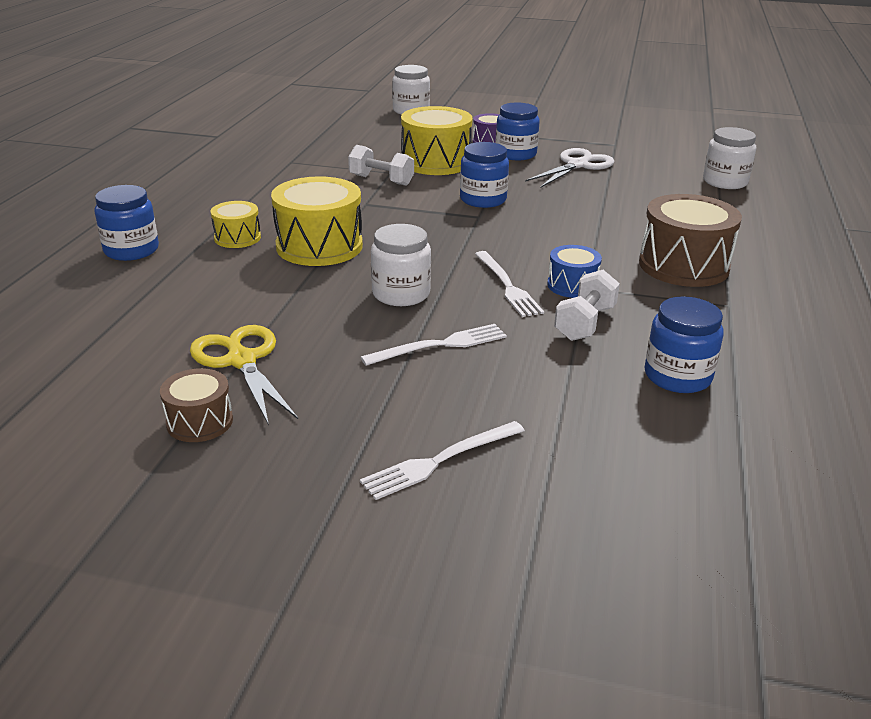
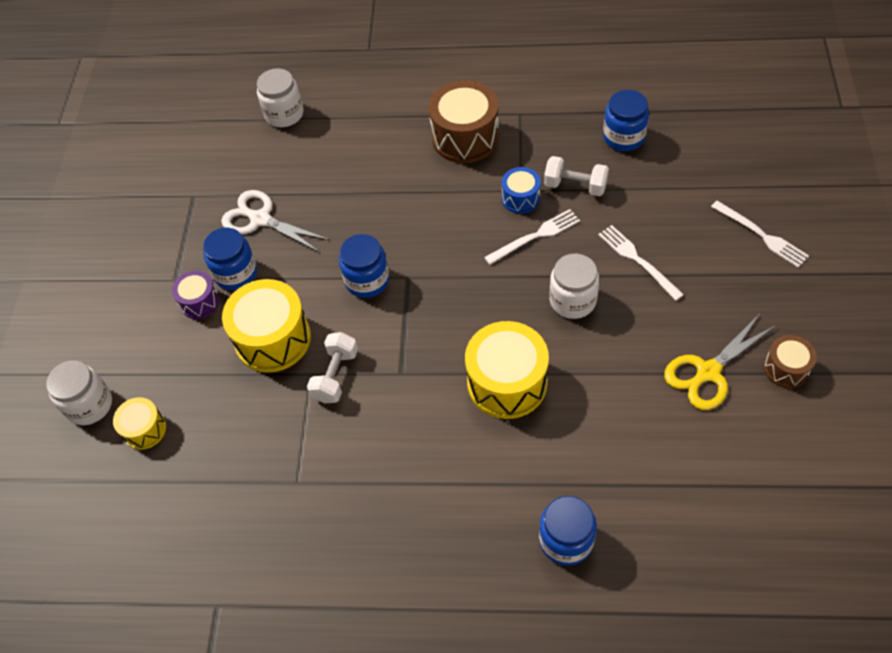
camera: 95 degrees left, 25 degrees up
(237, 238) = (510, 457): yellow drum -> yellow drum (144, 429)

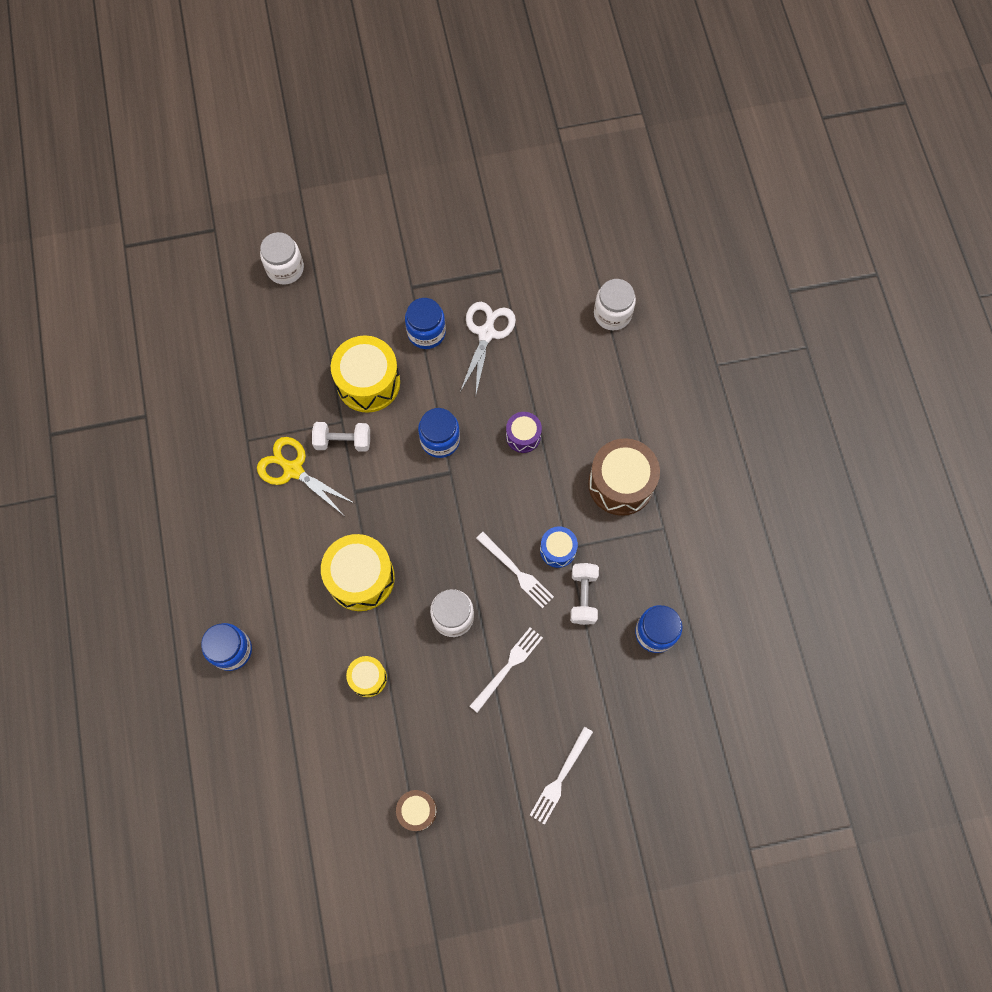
camera: 70 degrees right, 15 degrees up
(144, 429) = (271, 316): yellow drum -> yellow drum (368, 678)
(199, 302) = (393, 314): purple drum -> purple drum (523, 436)
(708, 372) = (401, 743): yellow scissors -> yellow scissors (293, 470)

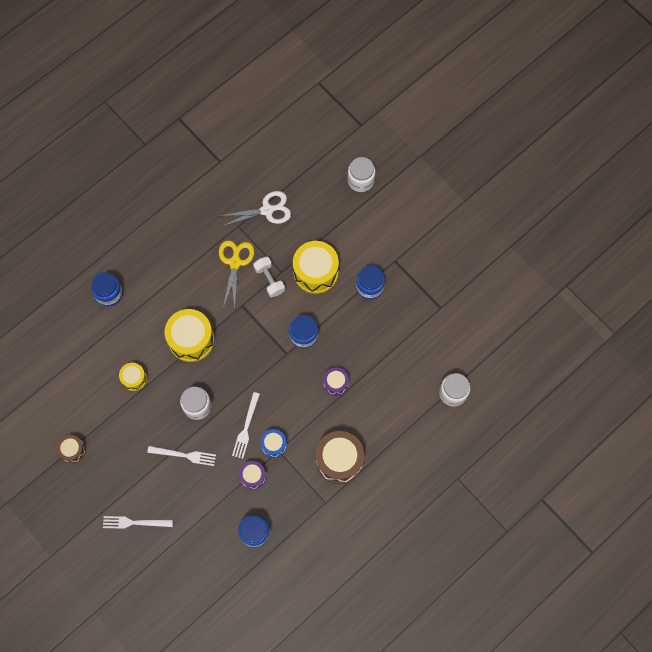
camera: 60 degrees right, 0 degrees up
(486, 333) = (391, 323): white scissors -> white scissors (267, 210)
(583, 596) = (253, 476): white dumbbell -> purple drum

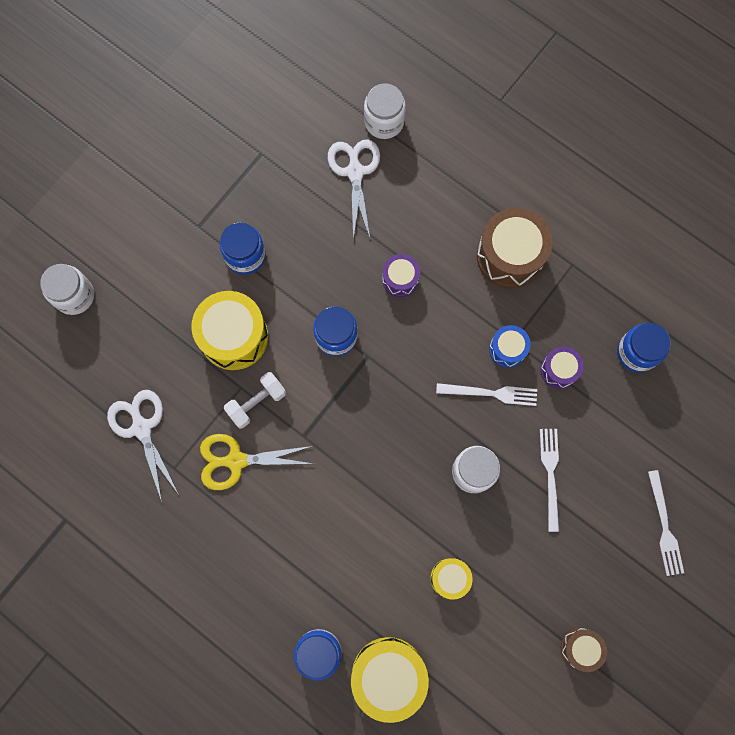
camera: 100 degrees left, 5 degrees up
(191, 340) = (372, 502): yellow drum -> yellow drum (388, 675)
(418, 367) = (355, 172): none -> white scissors

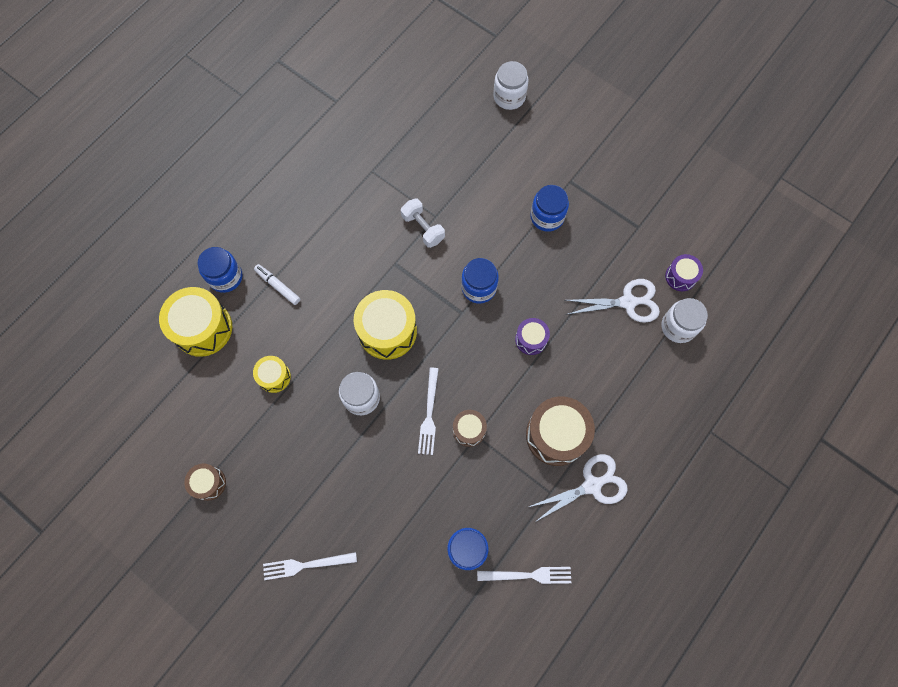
camera: 90 degrees right, 5 degrees down
(142, 428) = (404, 147): white scissors -> white scissors (592, 485)
(234, 336) = (478, 210): yellow drum -> yellow drum (387, 331)
(236, 460) = (376, 214): yellow scissors -> none
(332, 581) = (278, 286): none -> white marker
(507, 349) = (469, 430): blue drum -> brown drum
(550, 475) = (356, 464): white fork -> white fork (528, 575)
(559, 370) = (450, 475): purple drum -> purple drum (680, 276)

